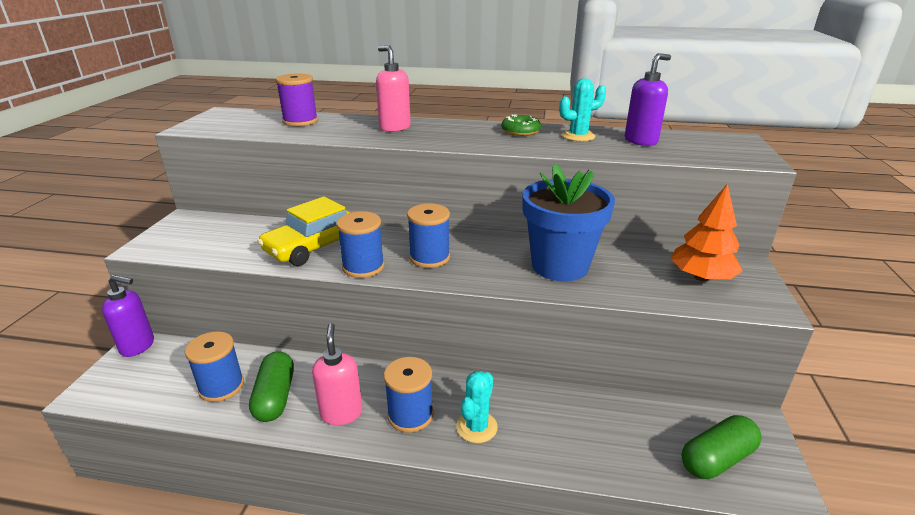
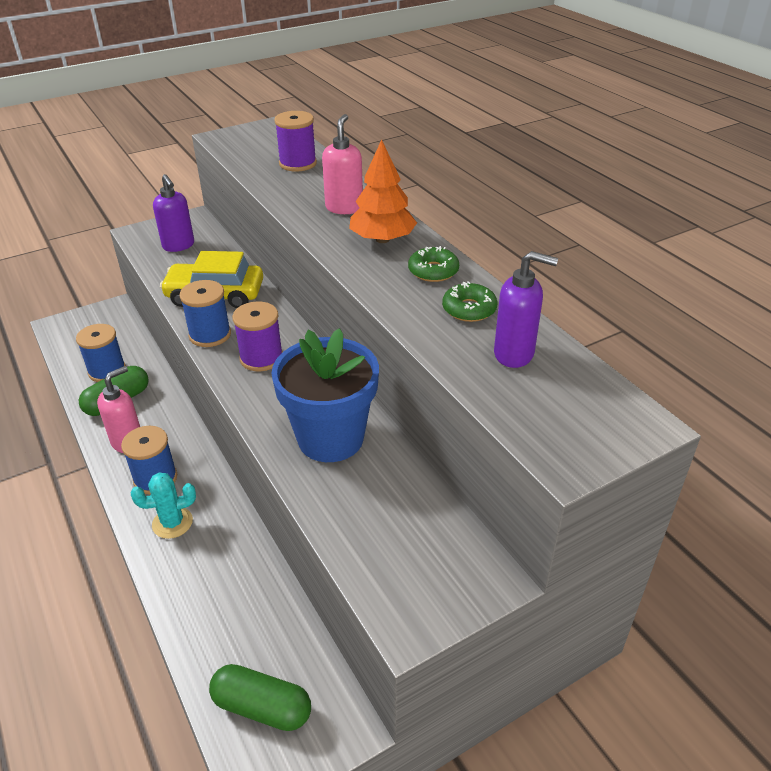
camera: 50 degrees right, 10 degrees up
(138, 346) = (113, 308): purple soap dispenser -> purple soap dispenser (179, 246)
(429, 257) = (261, 358): blue spool -> purple spool
(578, 136) = (469, 309): turquoise cactus -> green donut
(701, 277) = (417, 548): orange tree -> orange tree (382, 239)

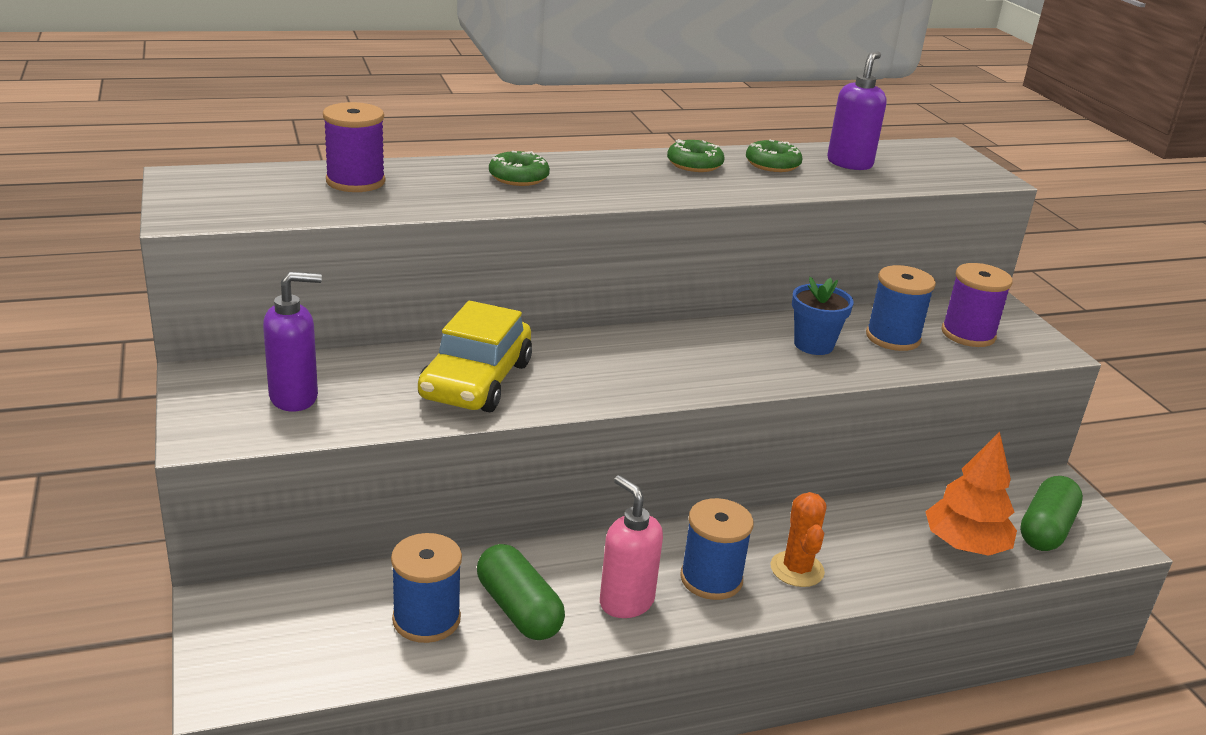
camera: 80 degrees left, 10 degrees down
(172, 523) = (797, 569): turquoise cactus -> orange cactus
(210, 335) = (580, 395): blue spool -> blue spool (893, 338)
(261, 358) = (651, 365): purple spool -> purple spool (968, 334)
(330, 438) = (813, 345): blue flower pot -> blue flower pot, size x0.53
(344, 208) = (518, 177): pink soap dispenser -> green donut
(382, 239) = (613, 173): orange tree -> orange tree (965, 545)

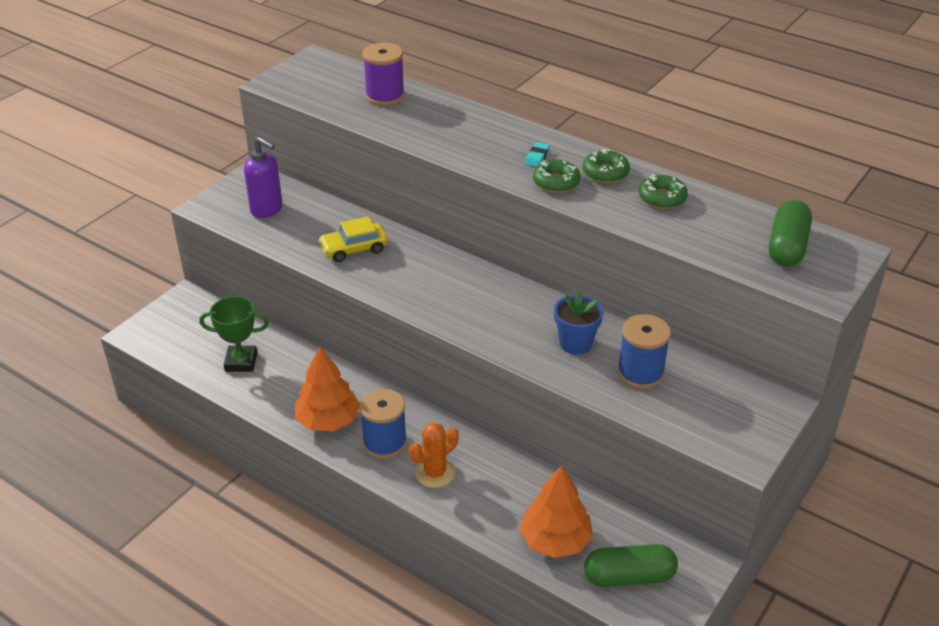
camera: 55 degrees right, 10 degrees up
(426, 619) = (241, 362): blue spool -> green trophy
(476, 381) = (354, 249): yellow car -> yellow car, size x0.65
(518, 177) = (474, 132): green donut -> green donut (556, 182)
(518, 609) = (280, 387): green capsule -> green capsule (787, 247)
(618, 174) = (537, 157): none -> turquoise eraser
(626, 602) = (328, 420): pink soap dispenser -> orange tree
(849, 163) = (726, 225): purple soap dispenser -> none
(968, 334) = (703, 405): purple spool -> none

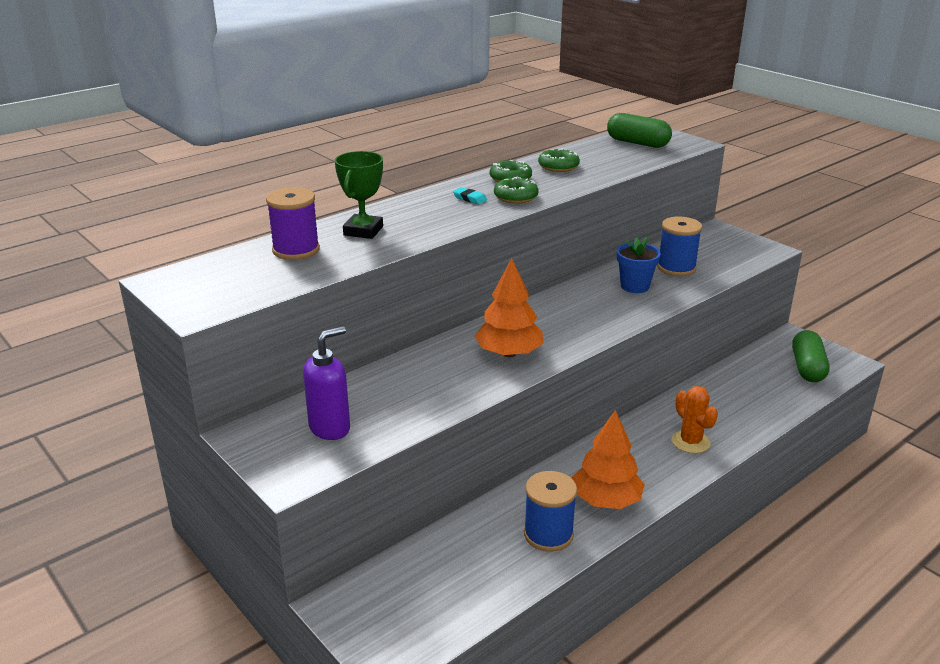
camera: 75 degrees left, 10 degrees down
(241, 362) = (489, 559): green trophy -> green trophy (363, 231)
(354, 249) = (445, 376): yellow car -> none
(384, 442) = (645, 466): blue spool -> blue spool (548, 534)
(555, 540) = (772, 393): orange tree -> orange tree (509, 353)

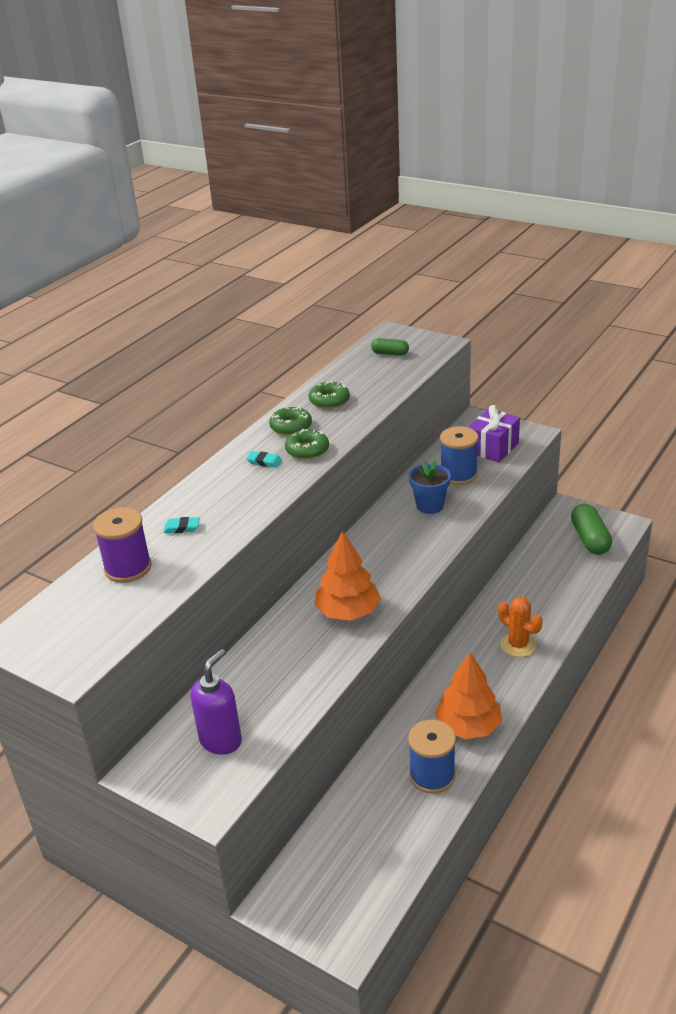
camera: 15 degrees left, 5 degrees up
(363, 231) = (182, 528): green trophy -> turquoise eraser
(637, 143) = (390, 353): green capsule -> green capsule, size x0.58
(722, 253) = (493, 448): none -> purple gift

